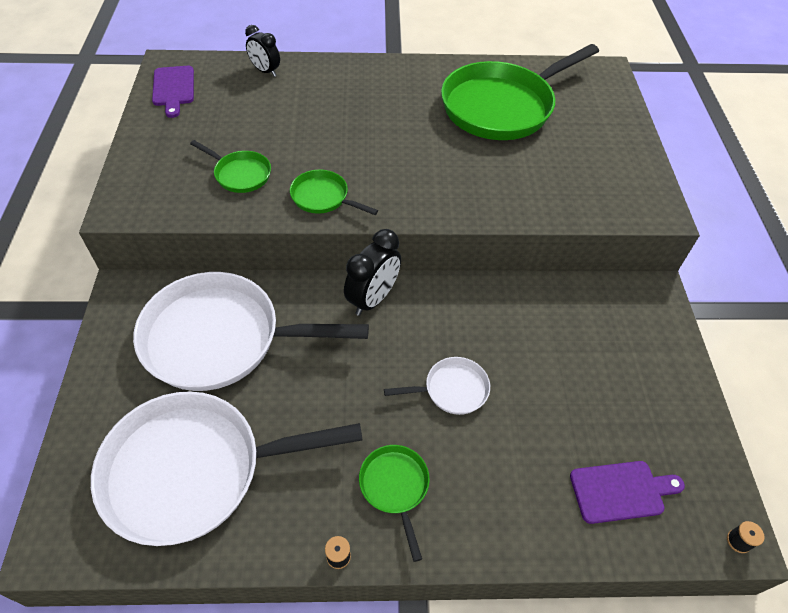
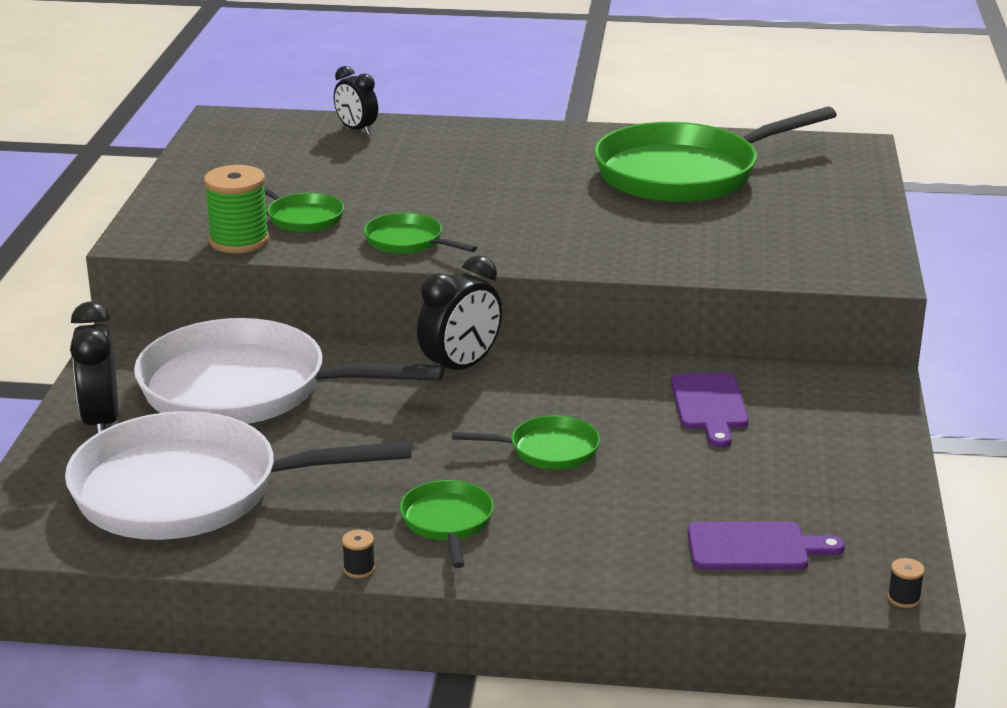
camera: 10 degrees right, 25 degrees down
(116, 389) = (101, 422): none -> black clock
(173, 88) = (227, 141): purple cutting board -> purple cutting board (709, 405)
(196, 206) = (239, 241): none -> green spool
(451, 389) = (547, 450): white pan -> green pan

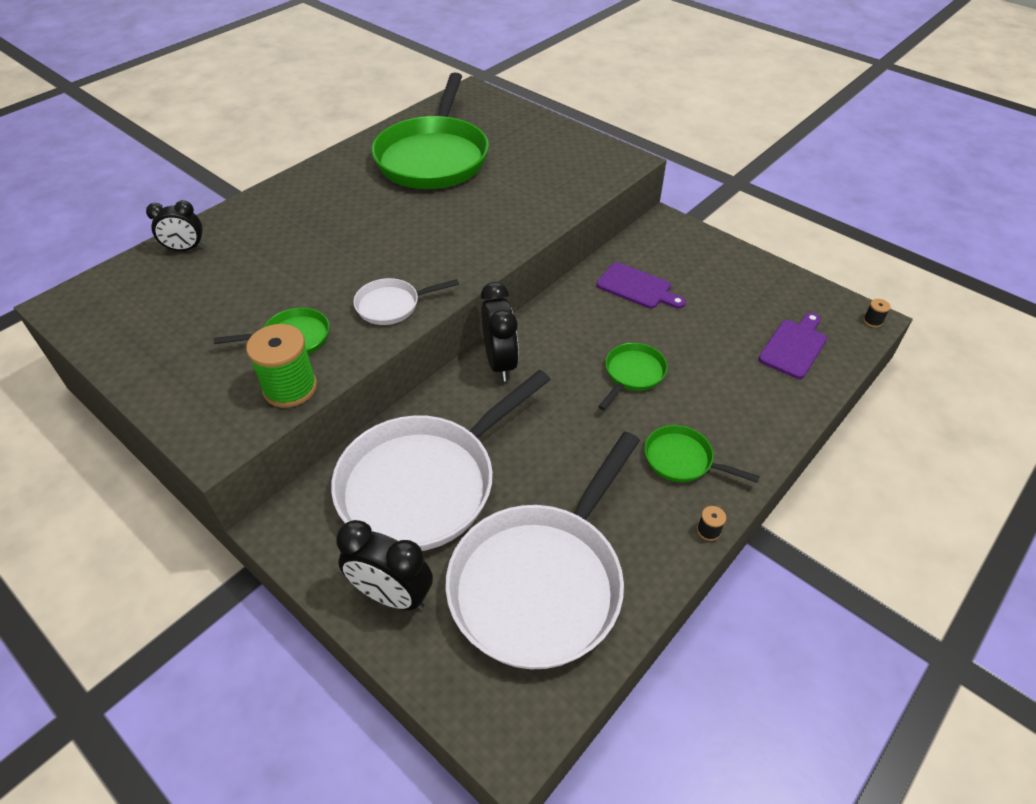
camera: 55 degrees left, 20 degrees up
(408, 242) = (392, 305): green pan -> white pan

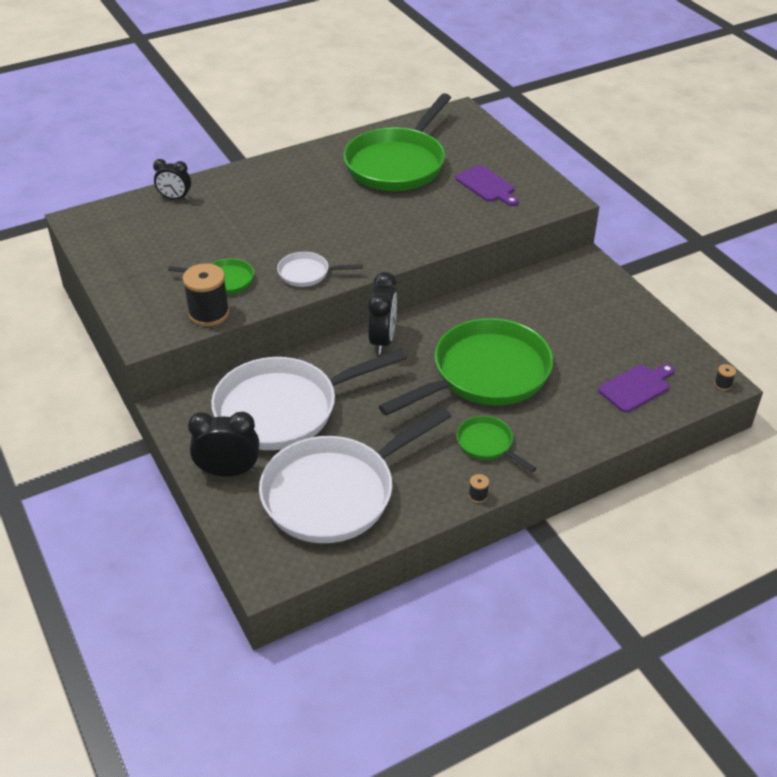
camera: 20 degrees right, 5 degrees down
(290, 388) = (209, 313): green spool -> black spool
(392, 595) = (228, 471): black clock -> black clock turned 135 degrees clockwise
(632, 374) = (484, 374): green pan -> green pan, size x2.23
(637, 287) = (528, 309): purple cutting board -> purple cutting board (487, 185)

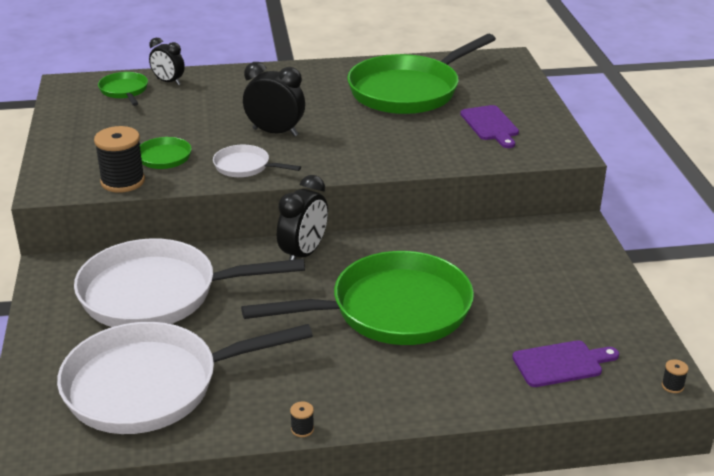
camera: 20 degrees right, 10 degrees down
(228, 471) = (60, 338): black clock -> black clock (275, 132)
(487, 444) = (348, 380): green pan -> green pan (124, 91)

